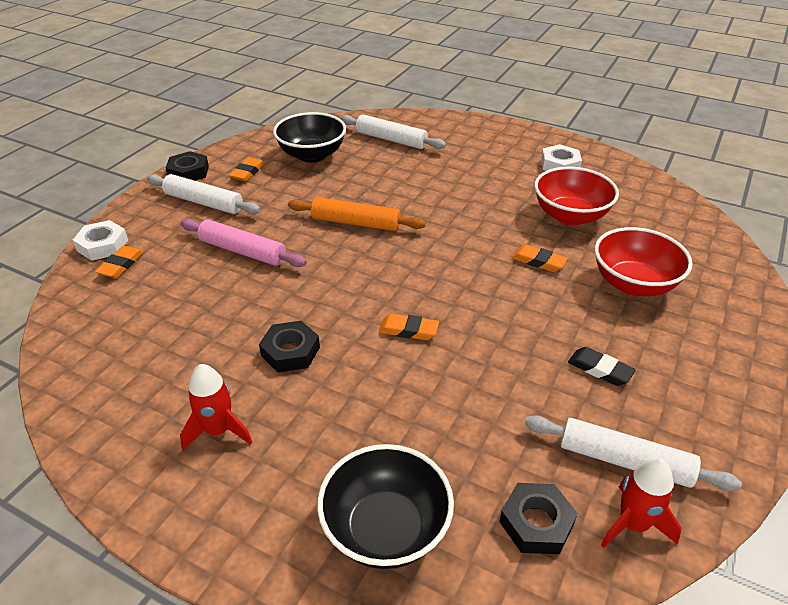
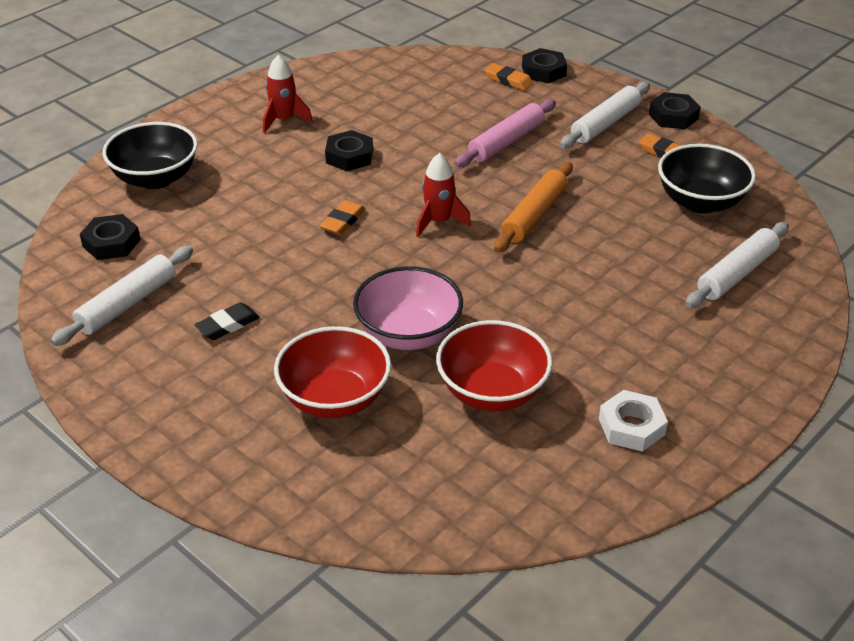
camera: 105 degrees right, 0 degrees up
(102, 245) = (543, 71): white nut -> black nut
(538, 261) = (408, 334): orange eraser -> pink bowl
(633, 524) = (76, 288): red rocket -> red rocket (438, 222)

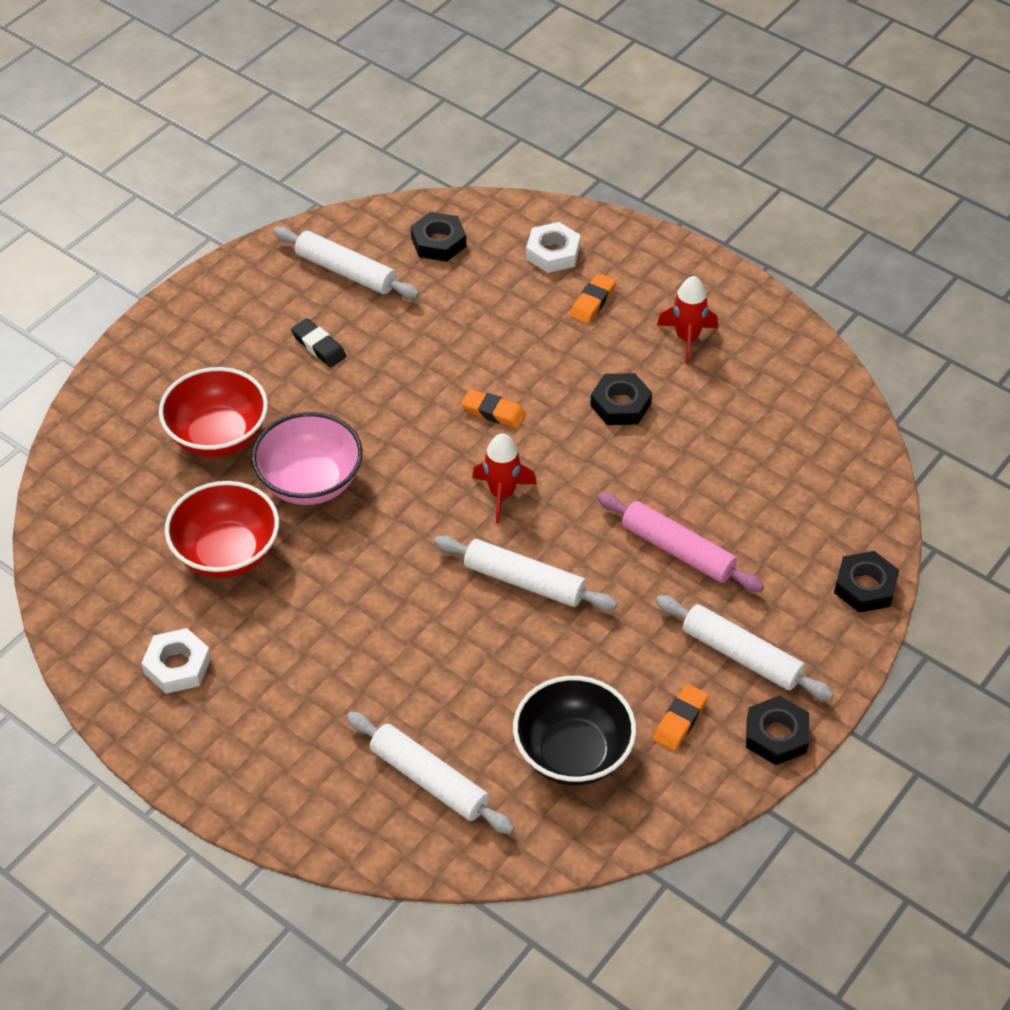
camera: 85 degrees right, 10 degrees up
(155, 178) = (553, 253): black bowl -> white nut
(508, 80) = (830, 548): orange eraser -> orange eraser (592, 302)
(534, 215) = (524, 581): orange rolling pin -> white rolling pin

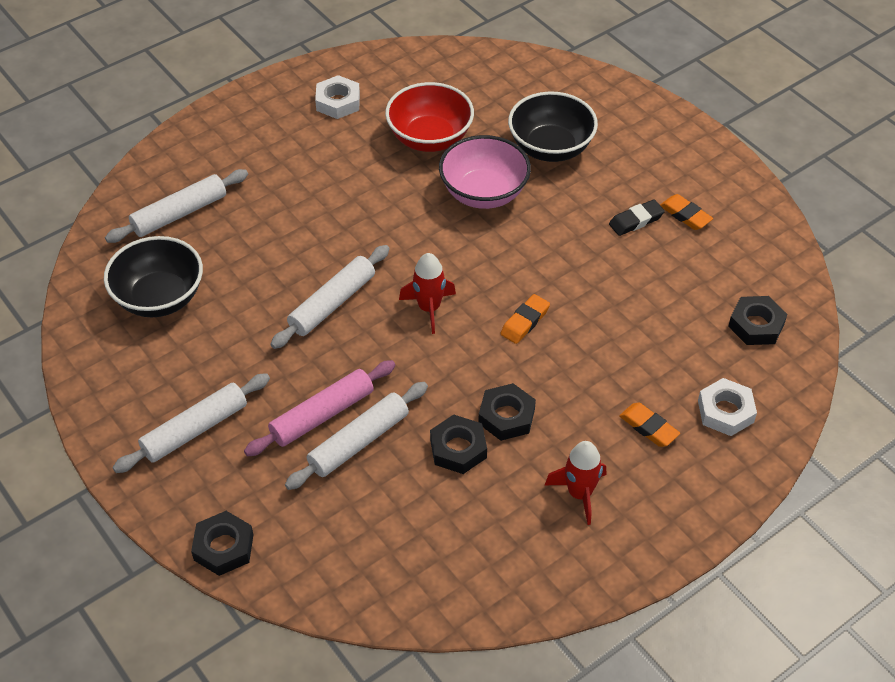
camera: 105 degrees right, 0 degrees up
(218, 435) = (550, 148): red bowl -> black bowl
(346, 271) = (727, 252): white rolling pin -> white rolling pin (358, 442)
(680, 720) = (154, 371): orange eraser -> orange eraser (685, 215)
(776, 735) = (109, 431): black nut -> black nut (458, 449)

